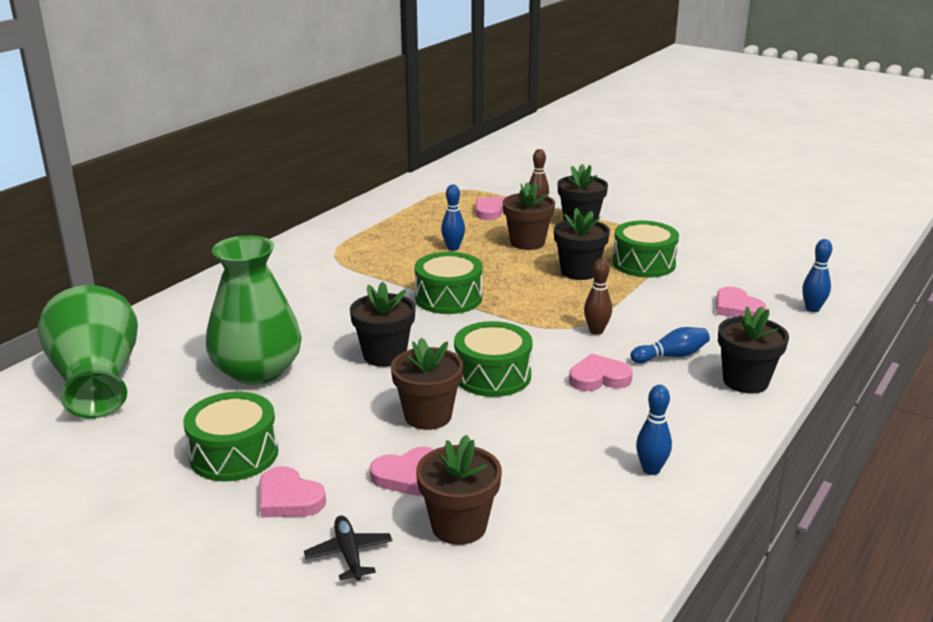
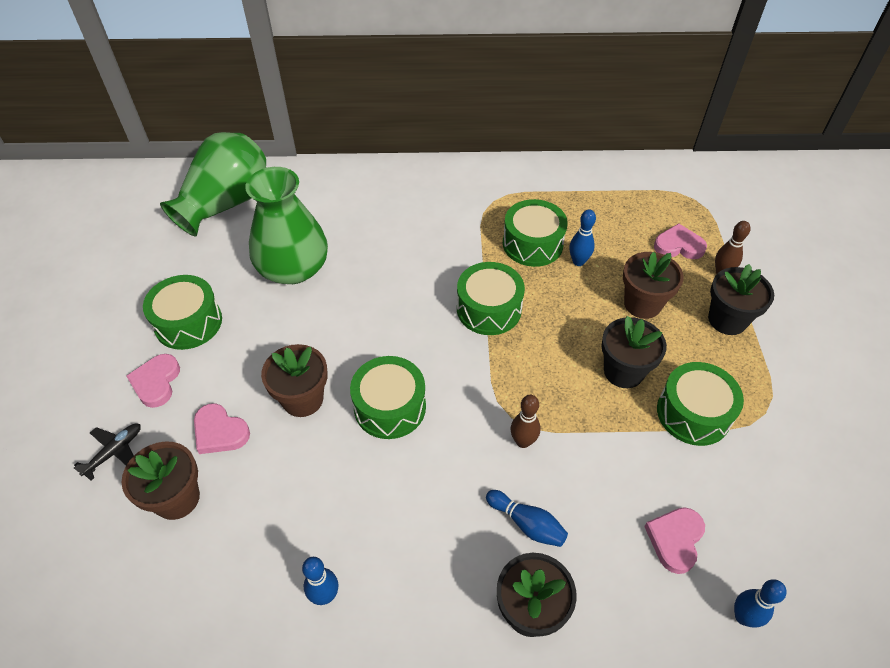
camera: 55 degrees right, 25 degrees up
(384, 355) = (367, 323): black flower pot -> none
(407, 257) = (532, 244): none -> green drum
(599, 378) = (443, 484): pink heart -> none

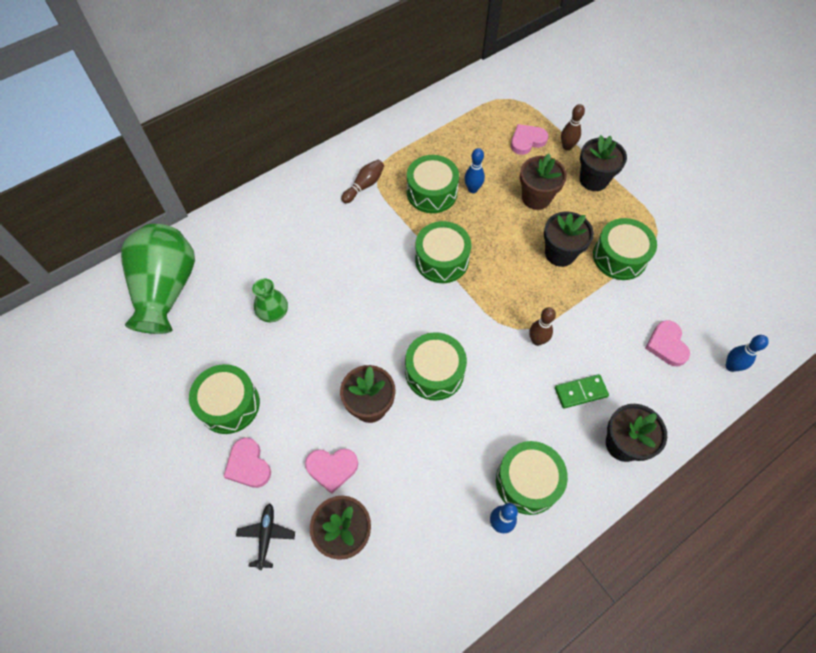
camera: 35 degrees left, 10 degrees up
(293, 268) = (273, 312): green vase -> green vase, size x0.49
(389, 575) = (527, 482): none -> green drum
(471, 206) = (364, 186): none -> brown bowling pin
(527, 524) = (580, 392): blue bowling pin -> green domino

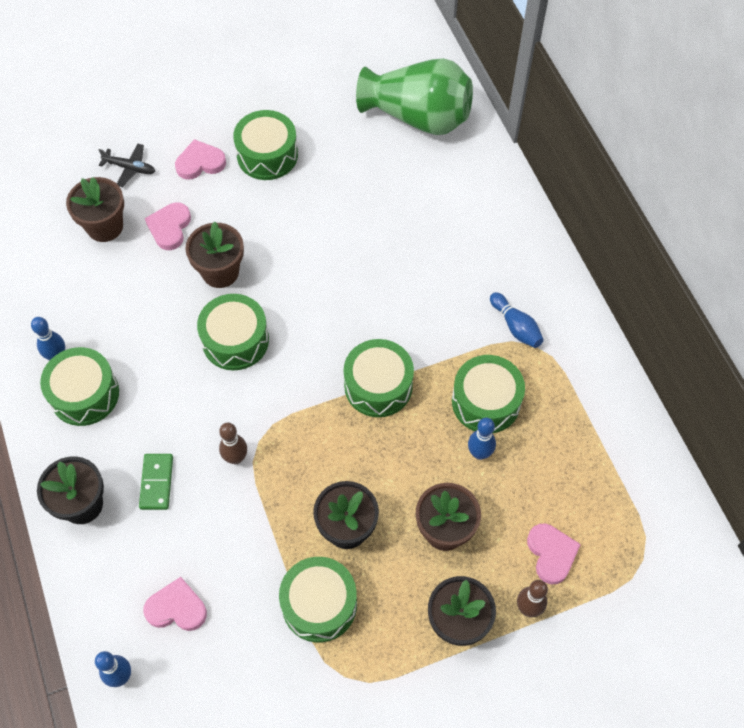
camera: 105 degrees right, 0 degrees up
(273, 312) = (360, 205): green vase -> none
(364, 186) = (516, 326): brown bowling pin -> blue bowling pin

